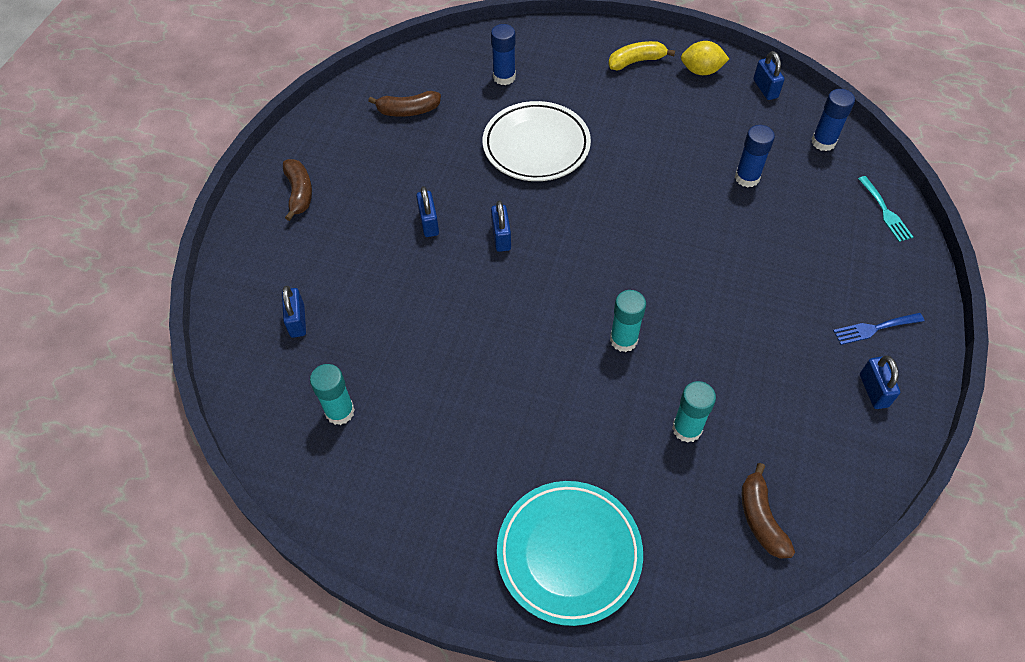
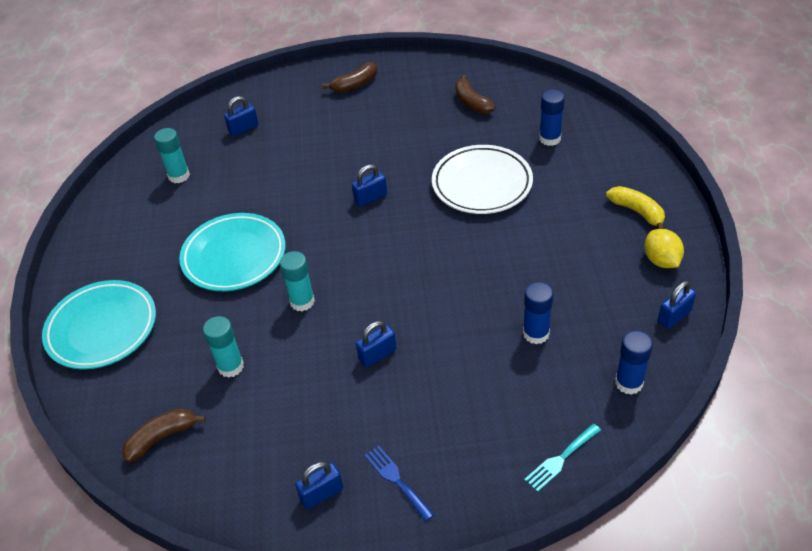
camera: 70 degrees right, 10 degrees down
(429, 223) = (363, 155): blue padlock -> blue padlock (377, 355)
(521, 385) = (234, 256): none -> turquoise plate

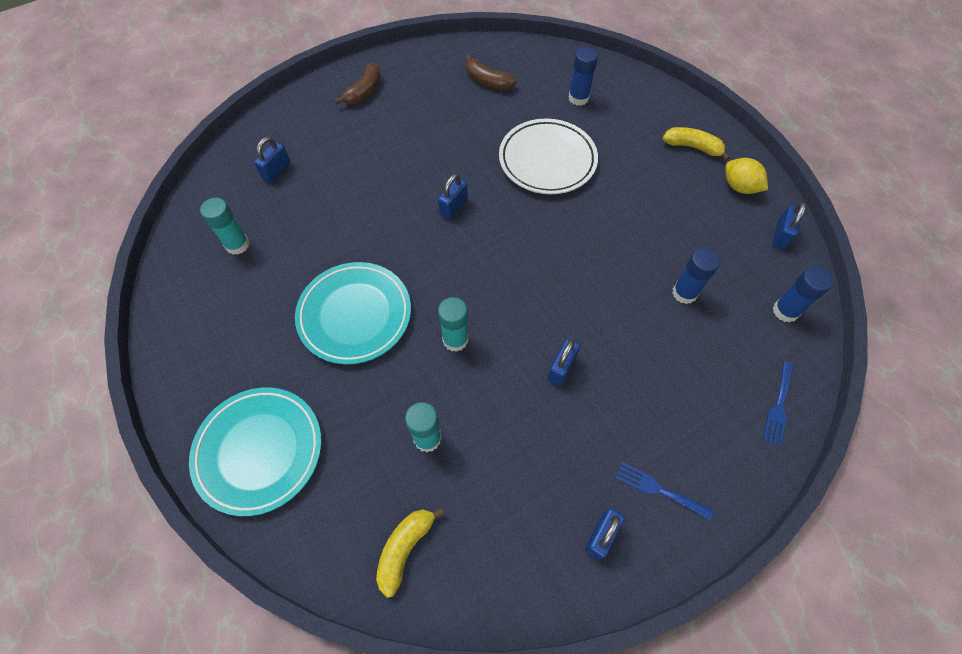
camera: 30 degrees left, 15 degrees up
(162, 438) = (405, 548): brown banana -> yellow banana
(560, 459) = (778, 406): turquoise fork -> blue fork

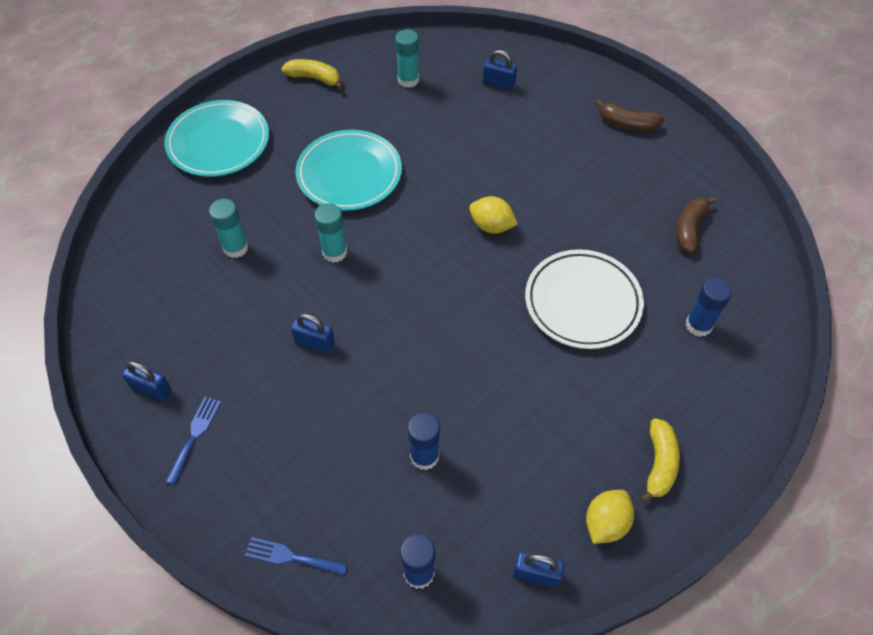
camera: 80 degrees right, 5 degrees down
(405, 548) = (143, 249): yellow banana -> yellow banana (314, 78)
(453, 207) = (491, 226): blue padlock -> yellow lemon

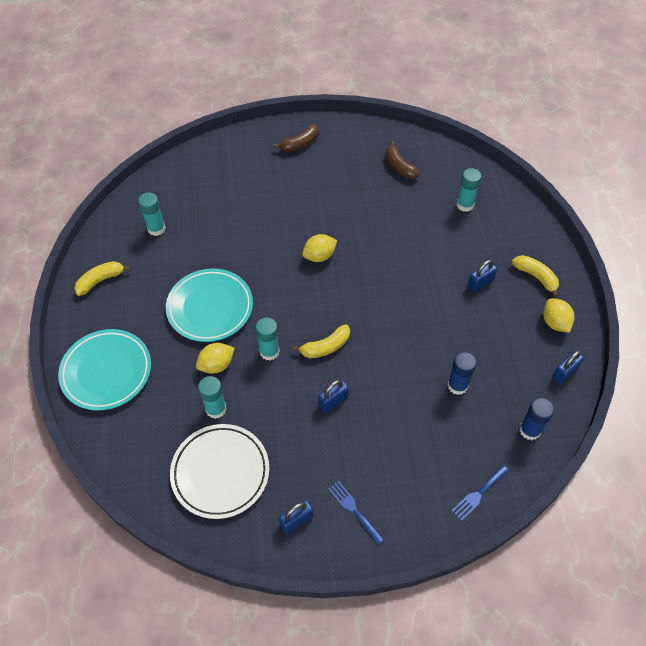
camera: 55 degrees left, 0 degrees up
(286, 219) = (216, 365): none -> yellow lemon
(378, 297) = (325, 347): none -> yellow banana
(498, 84) = (207, 184): blue padlock -> blue padlock (480, 283)
(582, 302) = (410, 246): white plate -> white plate (220, 472)
(698, 325) = (465, 205): blue glue stick -> turquoise glue stick

